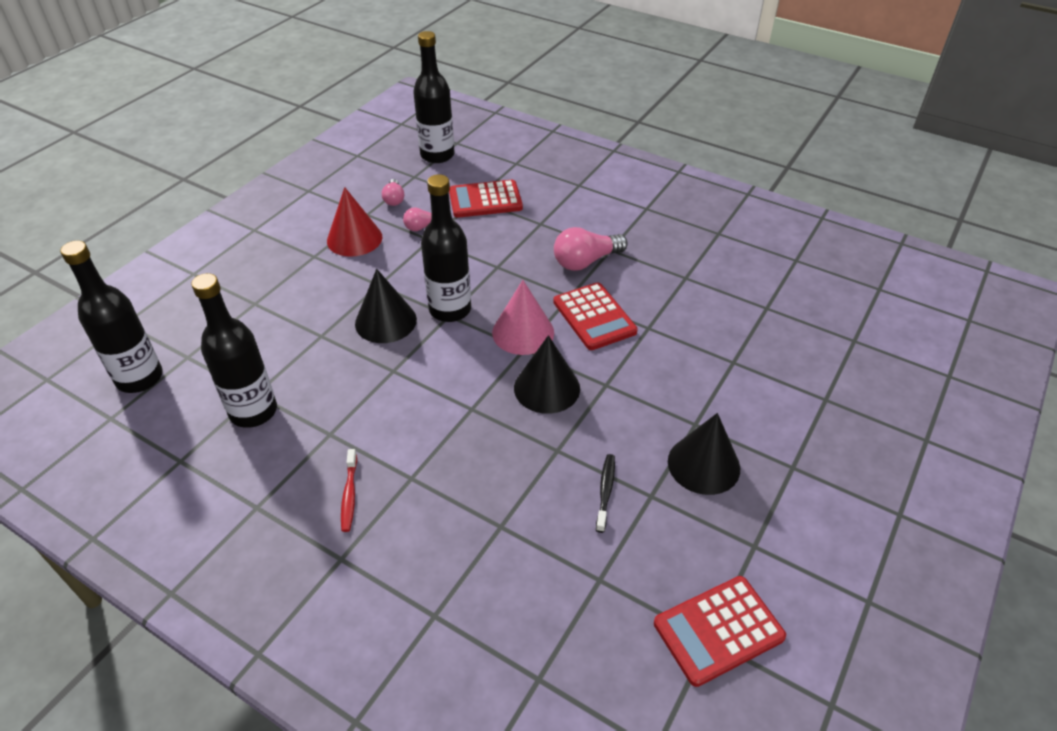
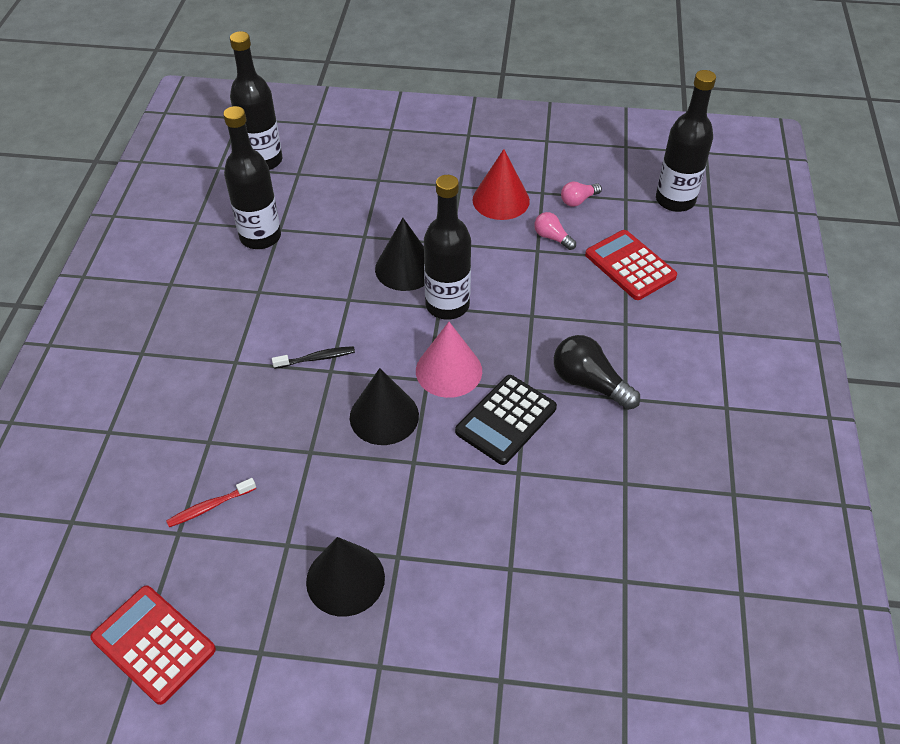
camera: 65 degrees right, 5 degrees up
(349, 495) = (202, 331): red toothbrush -> red toothbrush (209, 507)
(585, 261) = (589, 383): pink light bulb -> black light bulb
(594, 317) = (506, 420): red calculator -> black calculator
(605, 491) = (277, 506): black toothbrush -> black toothbrush (317, 358)

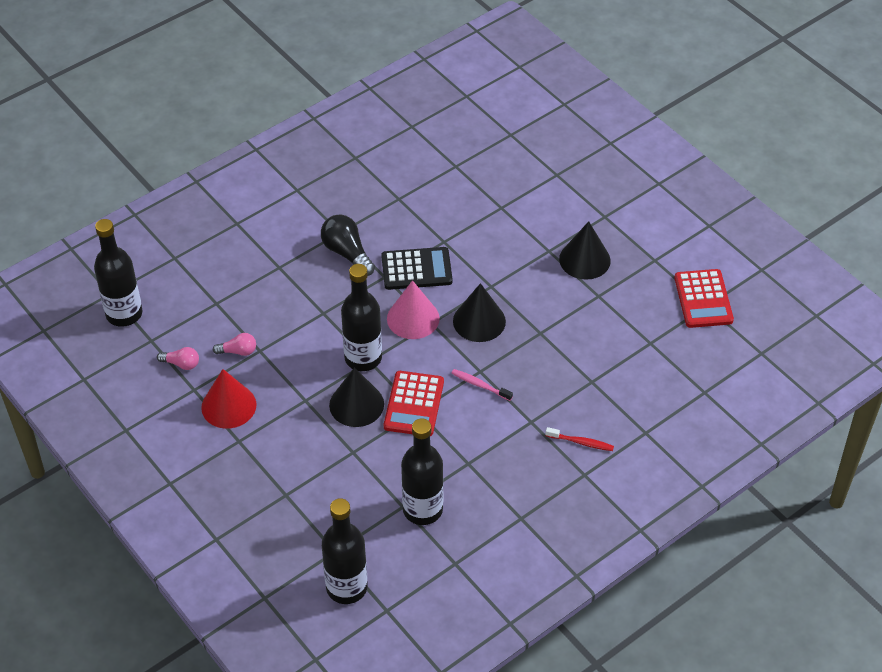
camera: 135 degrees left, 0 degrees up
(209, 507) = (622, 344): red toothbrush -> red toothbrush (581, 442)
(317, 358) = (480, 385): black toothbrush -> pink toothbrush
(552, 238) = (238, 351): pink light bulb -> pink light bulb turned 90 degrees counterclockwise
(589, 383) = (347, 253): black light bulb -> black light bulb turned 150 degrees clockwise
(630, 265) = (222, 296): red calculator -> red calculator (413, 404)

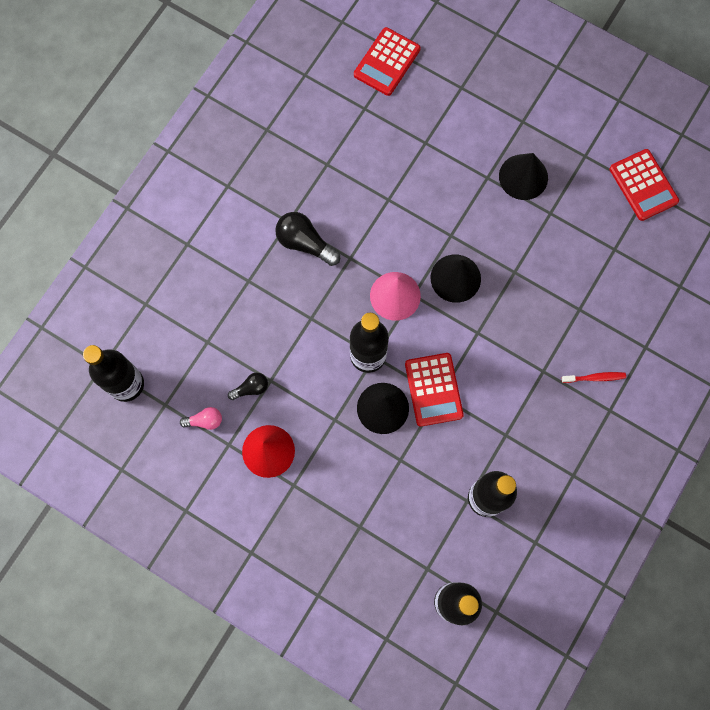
camera: 20 degrees left, 25 degrees up
(238, 351) = (251, 388): pink light bulb -> black light bulb
(416, 269) = (376, 240): black calculator -> none
(480, 385) = (483, 348): pink toothbrush -> none
(494, 137) = (387, 62): none -> red calculator

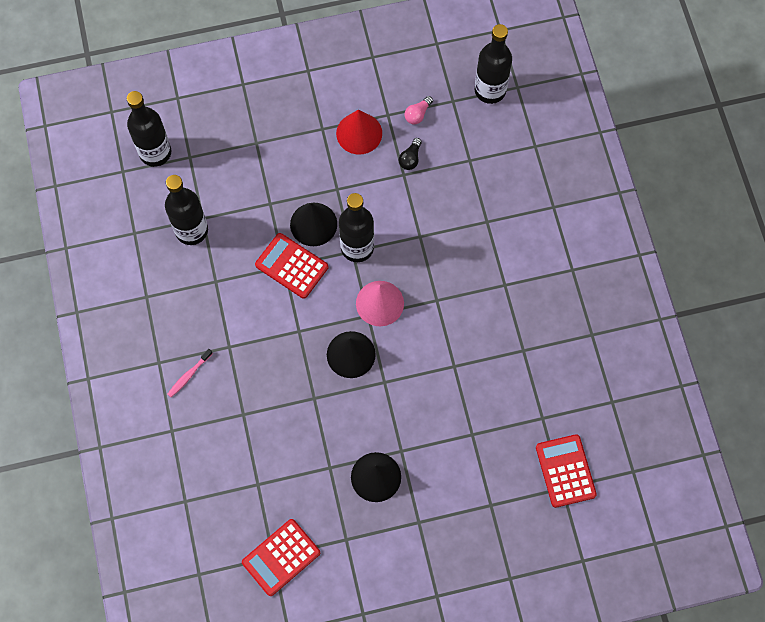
camera: 135 degrees right, 5 degrees down
(305, 243) = (477, 281): black light bulb -> none
(595, 378) = (189, 375): red toothbrush -> pink toothbrush
(643, 185) = (281, 557): red calculator -> red calculator turned 60 degrees counterclockwise

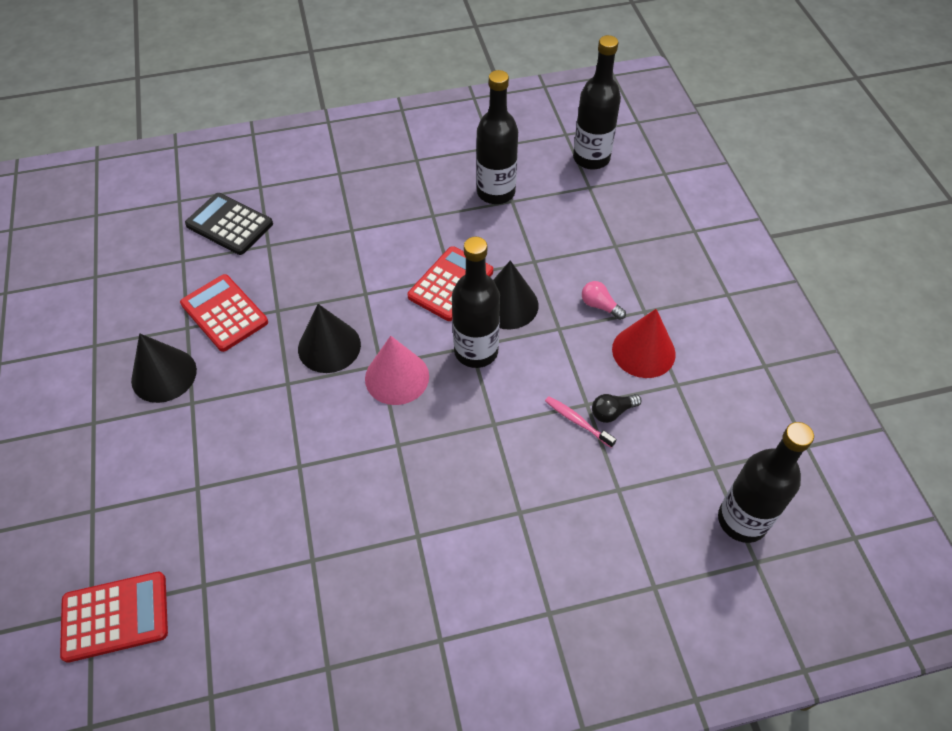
camera: 90 degrees right, 15 degrees down
(189, 375) = (321, 197): pink toothbrush -> pink toothbrush (577, 421)
(217, 450) = (229, 224): none -> black calculator
(281, 557) = (92, 283): red calculator -> red calculator (224, 313)
(410, 158) = (612, 412): black light bulb -> black light bulb turned 45 degrees counterclockwise
(417, 114) = (684, 421): pink light bulb -> pink light bulb (600, 306)

